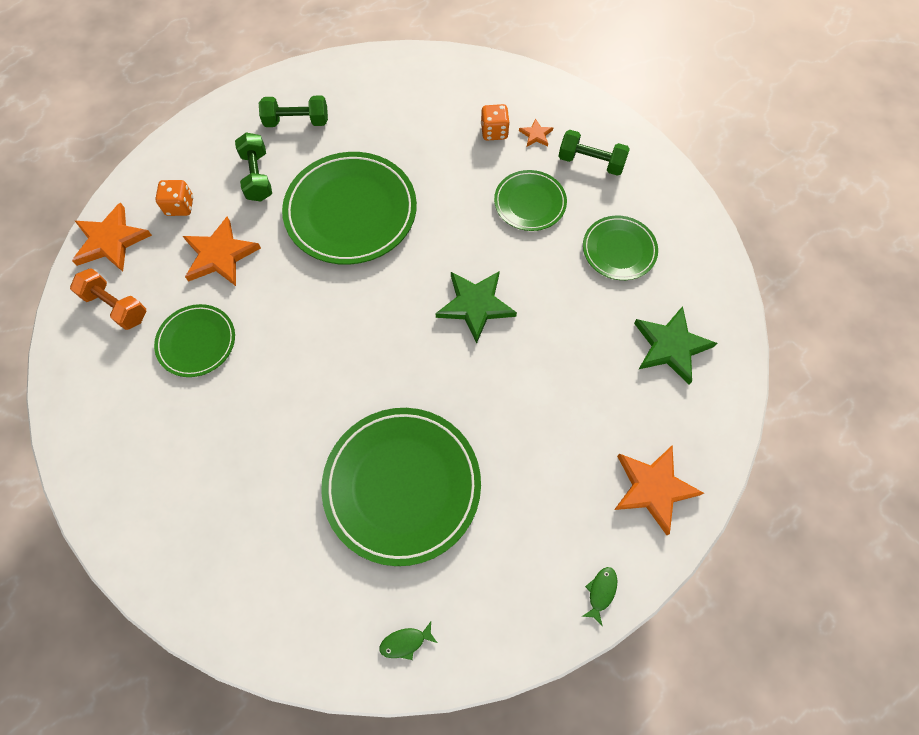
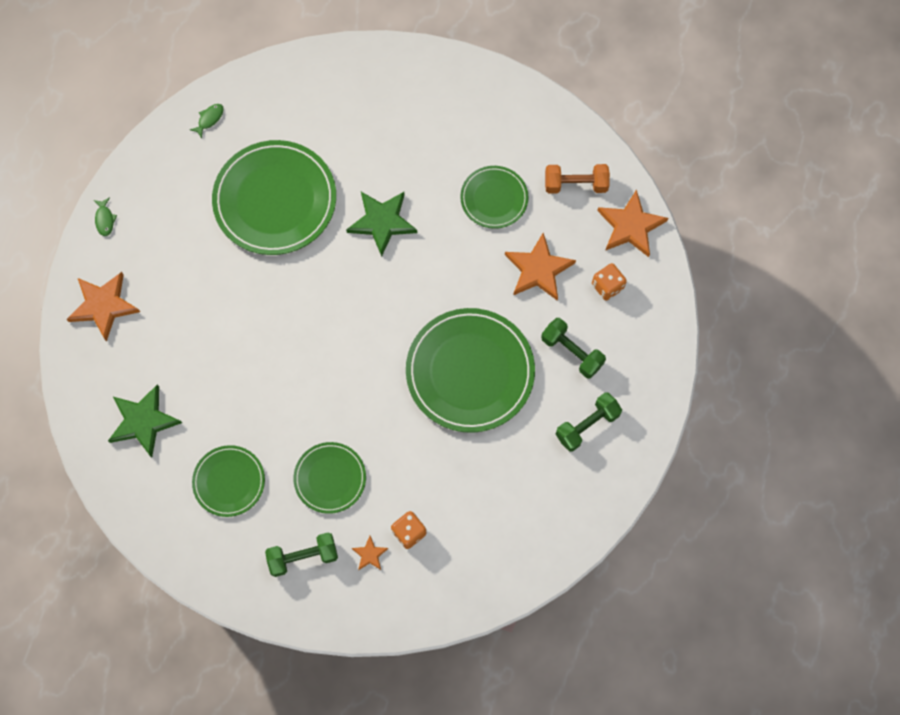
camera: 145 degrees right, 5 degrees up
(475, 305) = (313, 357): green star -> green star (382, 222)

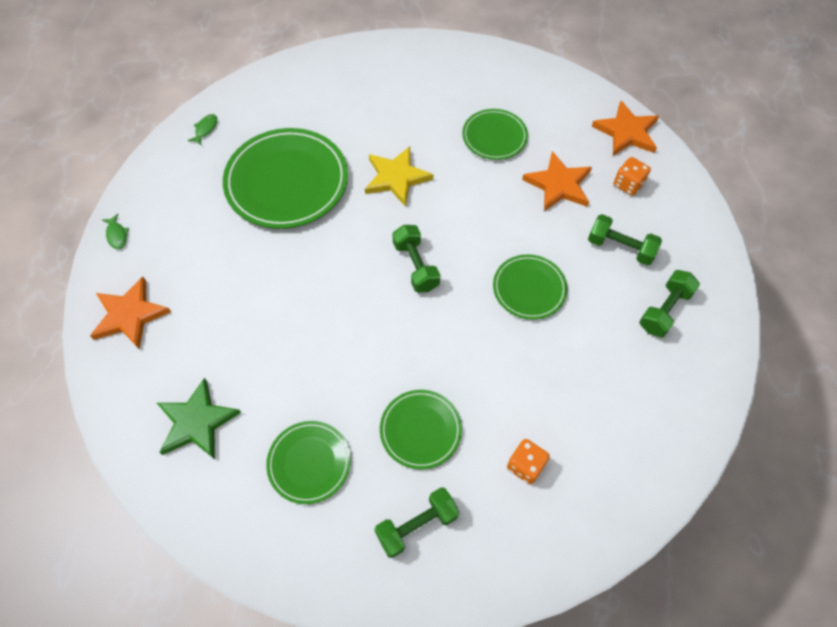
camera: 15 degrees left, 10 degrees down
(370, 554) = (491, 502): orange star -> none
(372, 322) = (416, 266): none -> green dumbbell
(382, 222) = (396, 177): green star -> yellow star
(470, 372) = (529, 288): green plate -> green plate, size x0.55
(575, 184) = (563, 111): orange dumbbell -> none

